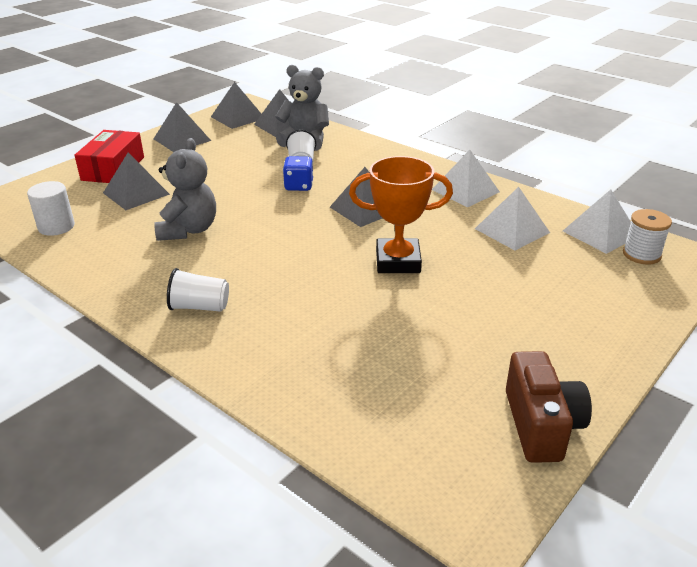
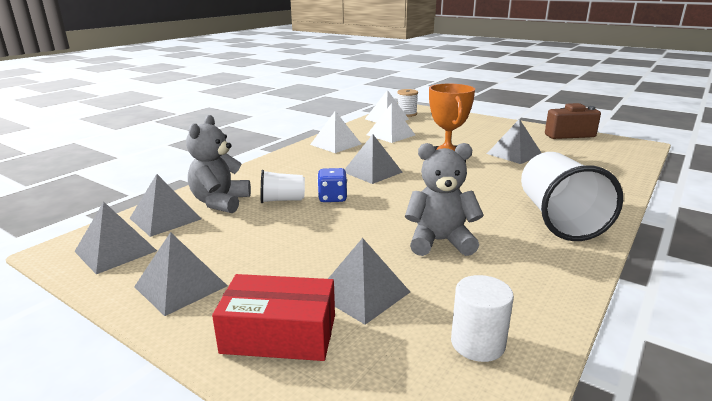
camera: 95 degrees left, 10 degrees down
(200, 307) = (558, 219): white cup -> white cup, size x2.00
(422, 326) = (514, 154): none -> grey pyramid

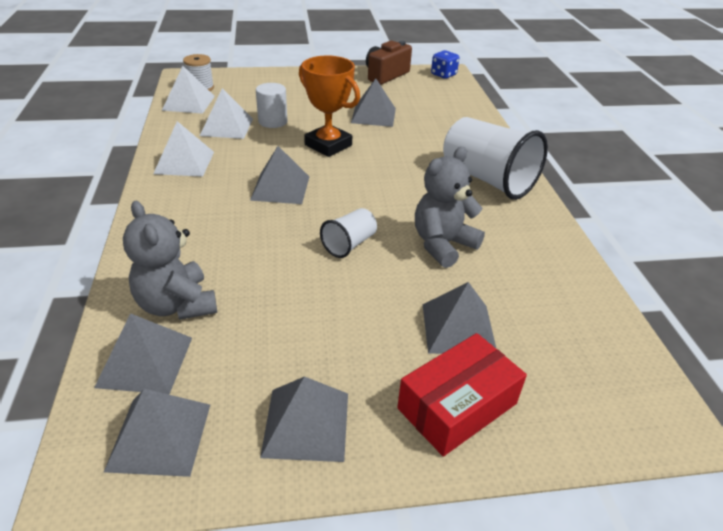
camera: 45 degrees left, 15 degrees up
(282, 200) = (243, 267): white cup -> white cup (349, 244)
(332, 198) = (290, 240): blue dice -> blue dice (443, 75)
(477, 343) = (574, 322): white cylinder -> white cylinder (273, 121)

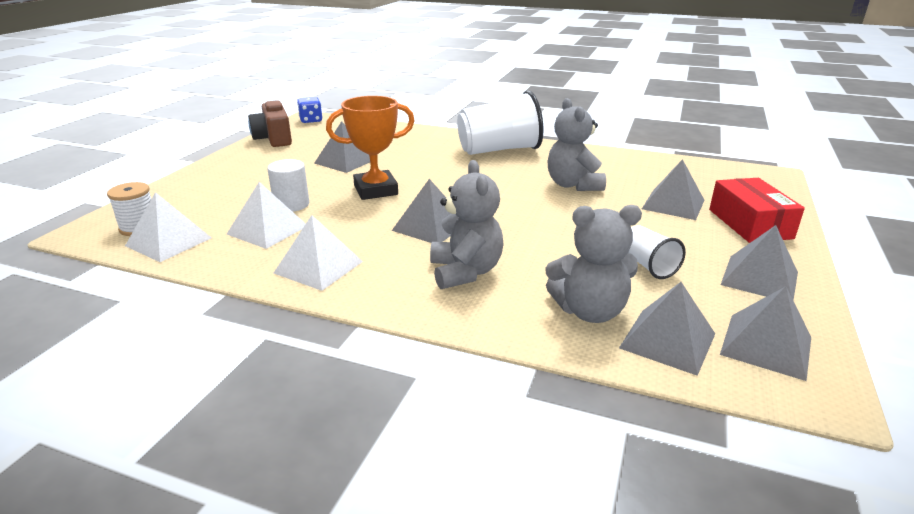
camera: 60 degrees left, 10 degrees down
(211, 225) = (465, 272): none -> grey teddy bear
(349, 244) = (548, 216): white cup -> white cup (647, 265)

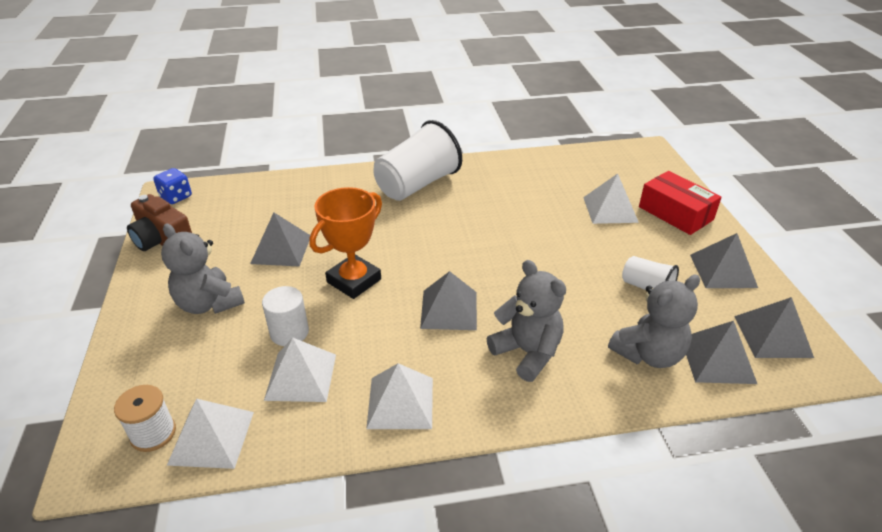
camera: 30 degrees left, 10 degrees up
(573, 185) = (519, 212): grey teddy bear -> grey teddy bear (209, 303)
(673, 204) = (610, 209): grey pyramid -> white pyramid

